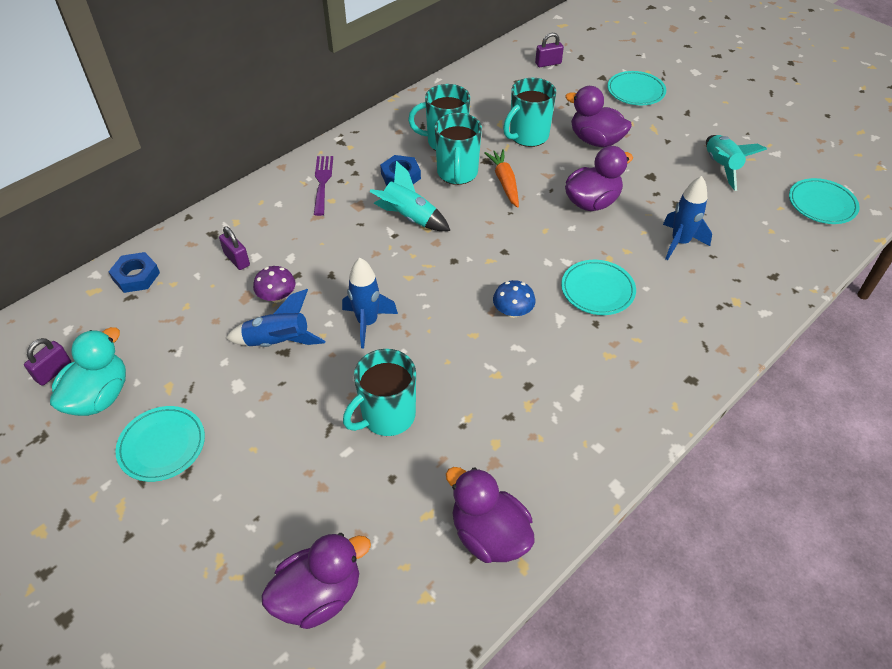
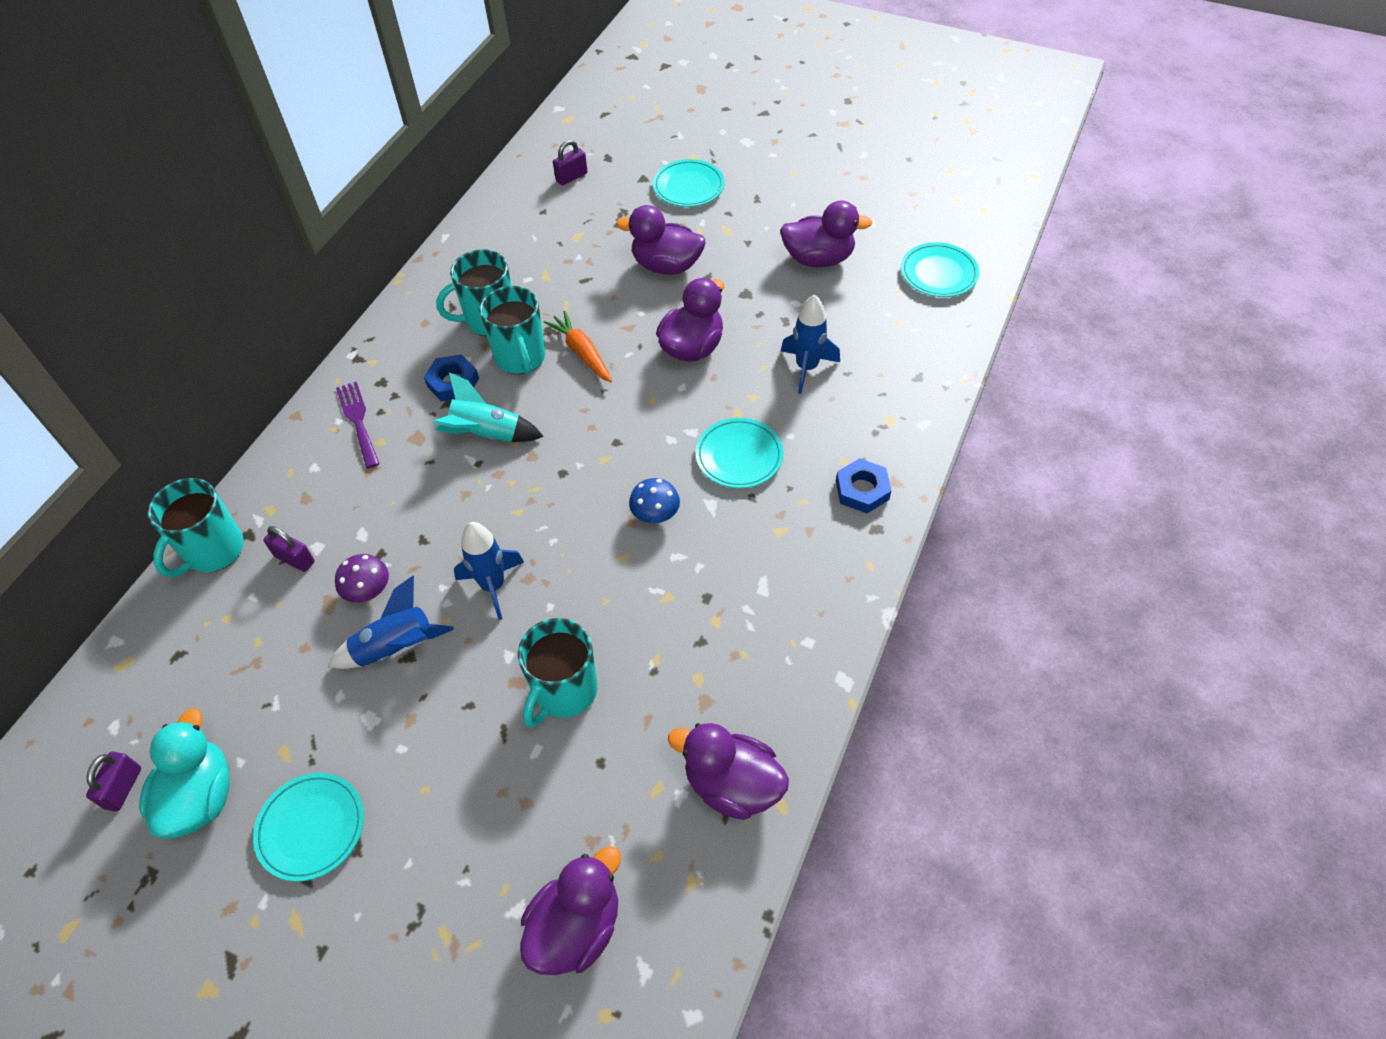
camera: 20 degrees left, 5 degrees up
(136, 276) = (172, 625): blue nut -> blue nut (862, 490)
(528, 136) = (585, 283): turquoise mug -> turquoise mug (213, 551)
(721, 167) = (818, 259): turquoise rocket -> purple duck

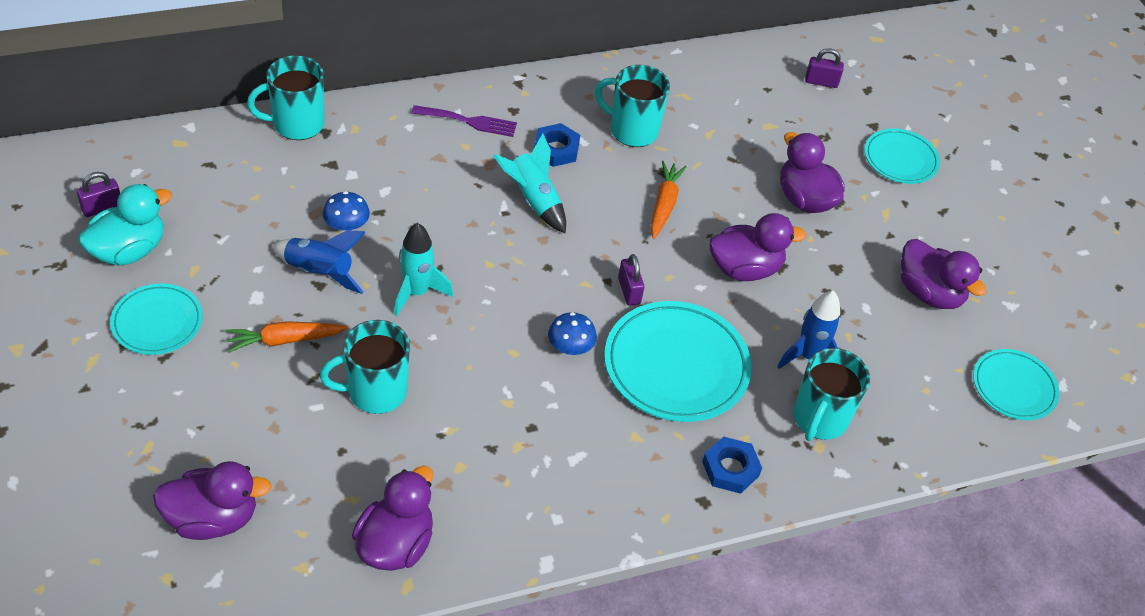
camera: 40 degrees right, 5 degrees down
(294, 559) = (331, 170): purple padlock -> purple padlock (629, 291)
(358, 420) = (469, 121): purple fork -> purple fork turned 75 degrees clockwise
(368, 590) = (346, 226): purple mushroom -> blue mushroom
(440, 728) = (284, 340): none -> orange carrot
(493, 586) = (417, 292): blue rocket -> turquoise rocket
(521, 358) = (619, 172): turquoise mug -> turquoise mug (819, 419)
(732, 785) = (395, 544): purple duck -> purple duck turned 45 degrees clockwise
(739, 456) = (676, 366): turquoise plate -> turquoise plate, size x1.68

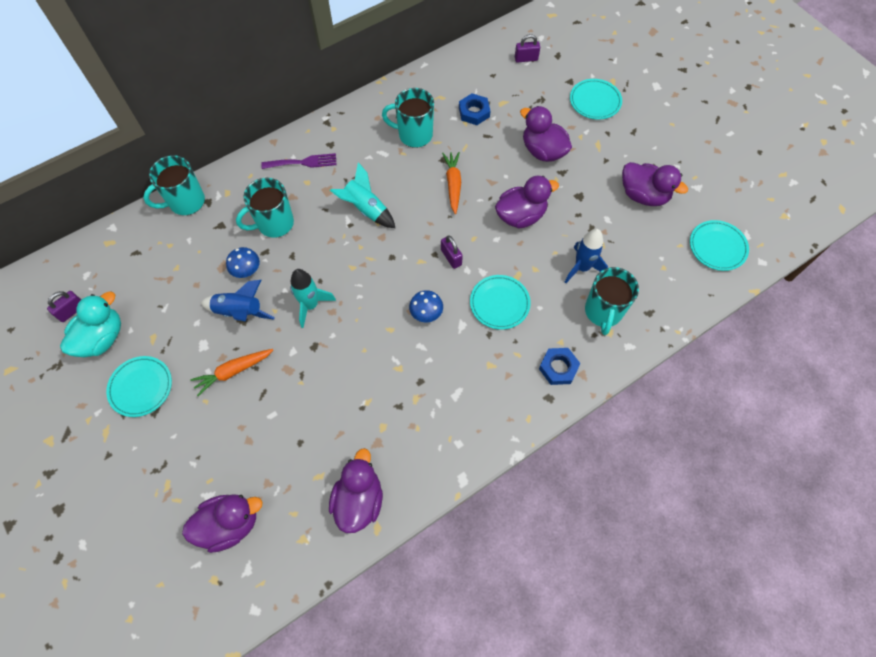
camera: 10 degrees left, 15 degrees up
(375, 392) = (307, 390): turquoise mug -> turquoise mug (274, 224)
(556, 149) = (368, 165): blue nut -> blue nut (474, 112)
(676, 366) = (499, 303): turquoise plate -> turquoise plate, size x0.59

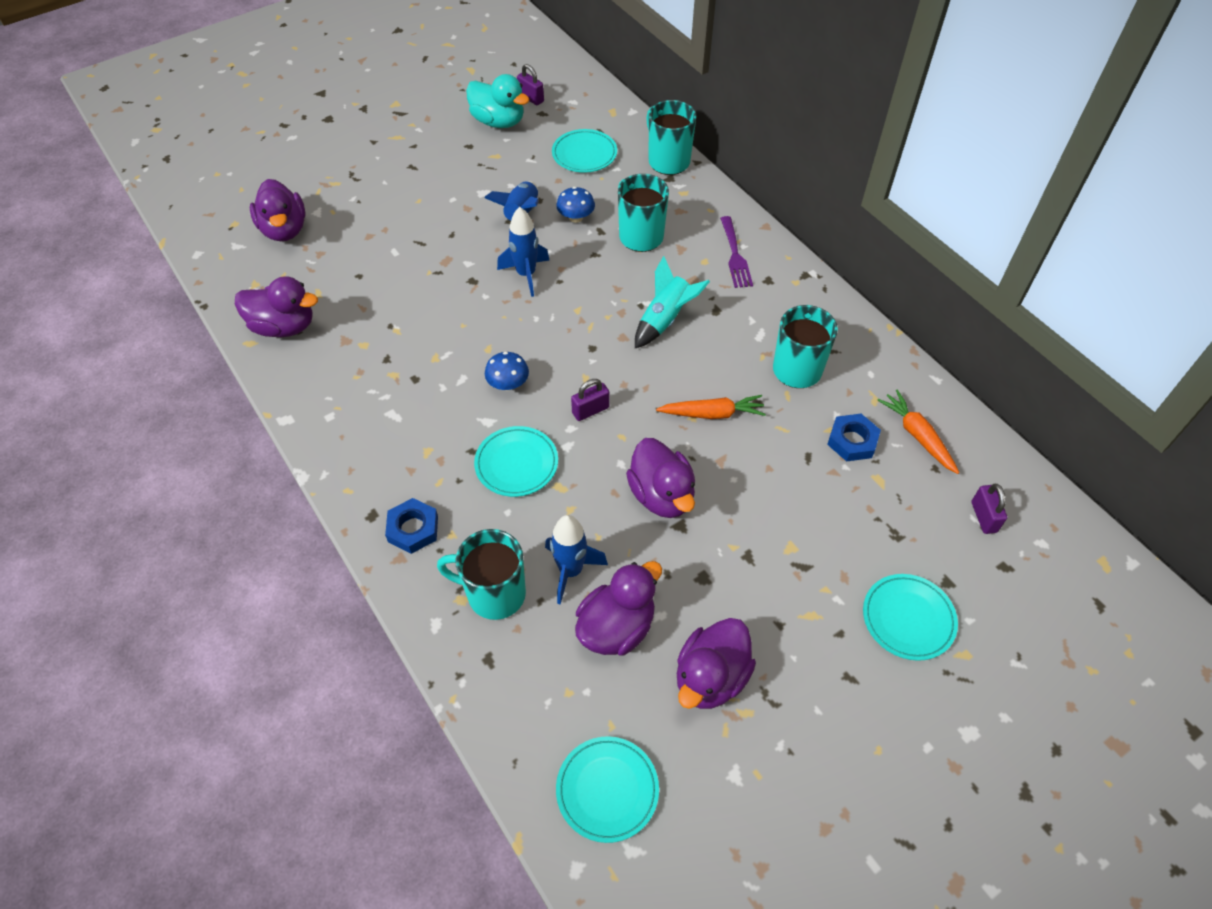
camera: 90 degrees right, 10 degrees down
(141, 387) = (440, 154): turquoise plate -> turquoise plate (584, 154)
(233, 371) = (449, 218): orange carrot -> orange carrot (917, 436)
(311, 305) = (526, 274): turquoise rocket -> blue rocket
(543, 151) = (787, 531): purple duck -> purple duck (616, 627)

